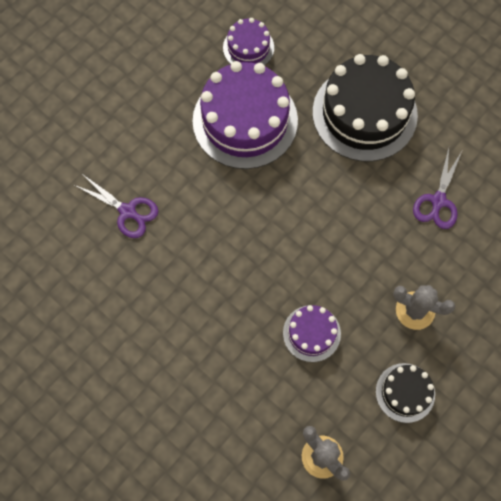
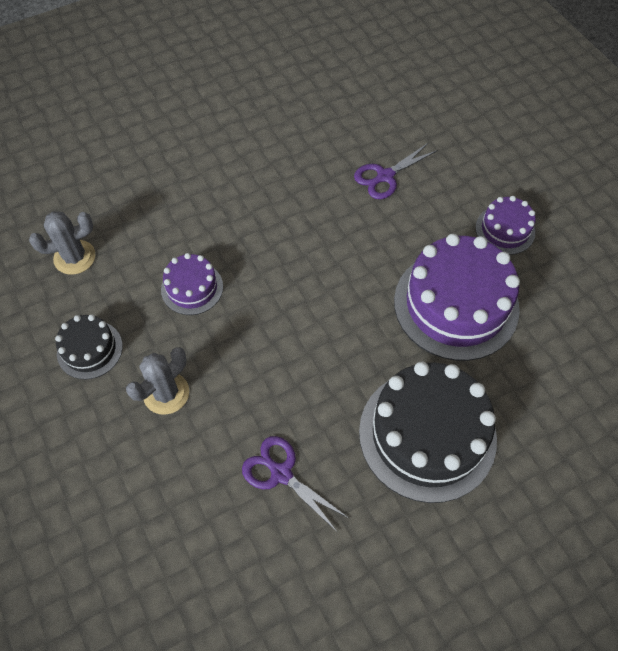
camera: 110 degrees right, 10 degrees down
(248, 47) = (554, 338): purple cake -> purple cake (505, 230)

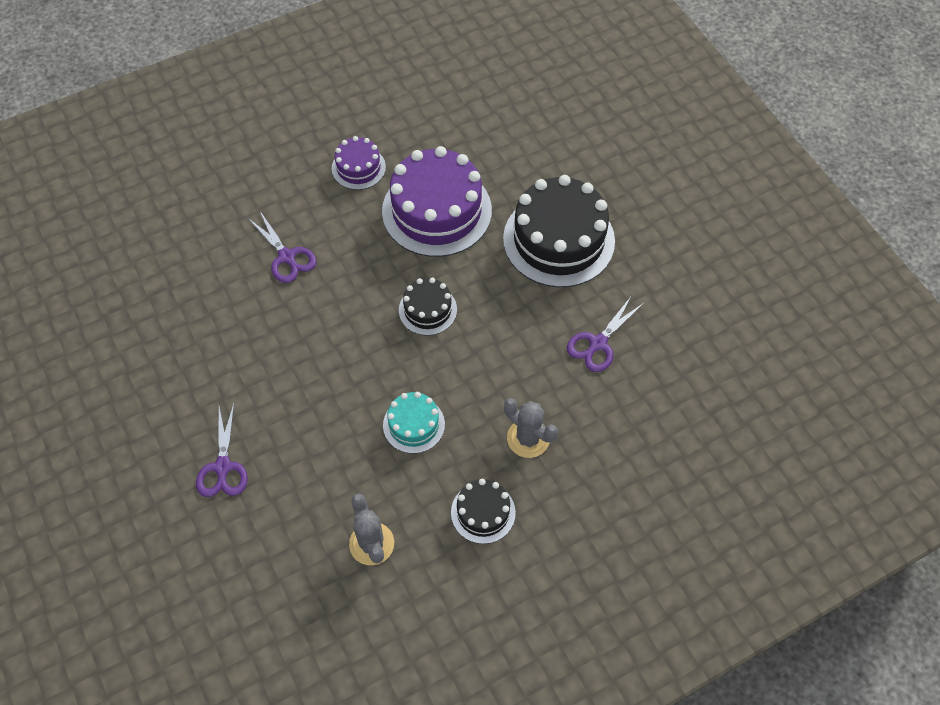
camera: 90 degrees left, 0 degrees up
(165, 147) = (223, 467): none -> purple scissors
(192, 288) = (413, 424): purple cake -> turquoise cake
(325, 298) = (427, 310): none -> black cake

